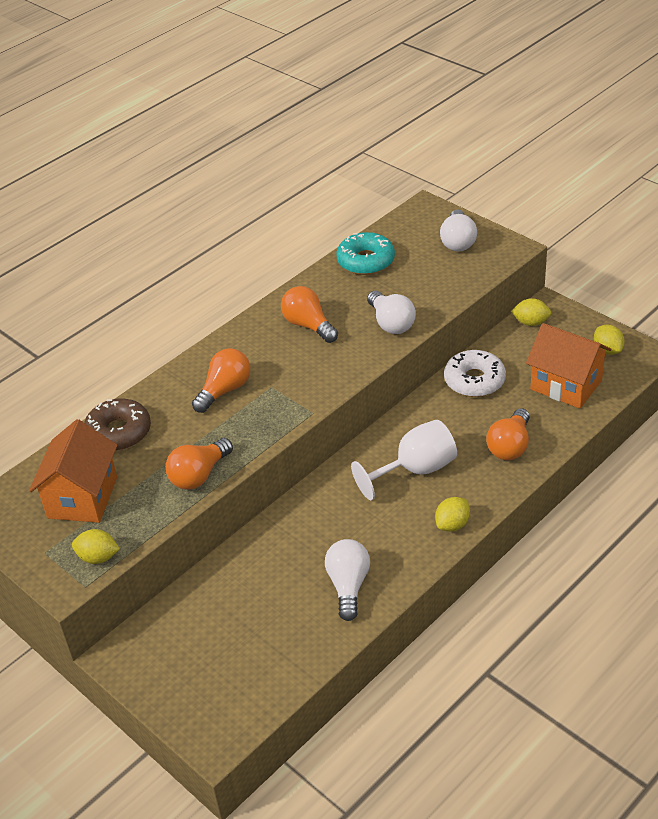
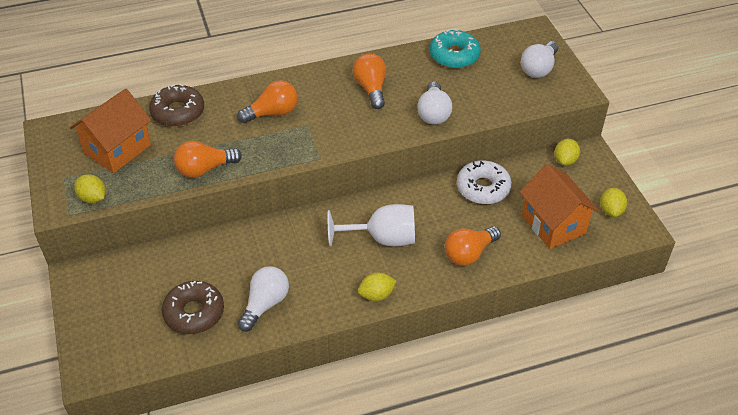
camera: 25 degrees right, 5 degrees up
(281, 629) = (194, 313): none -> brown donut
(531, 322) = (565, 160): yellow lemon -> yellow lemon turned 75 degrees clockwise

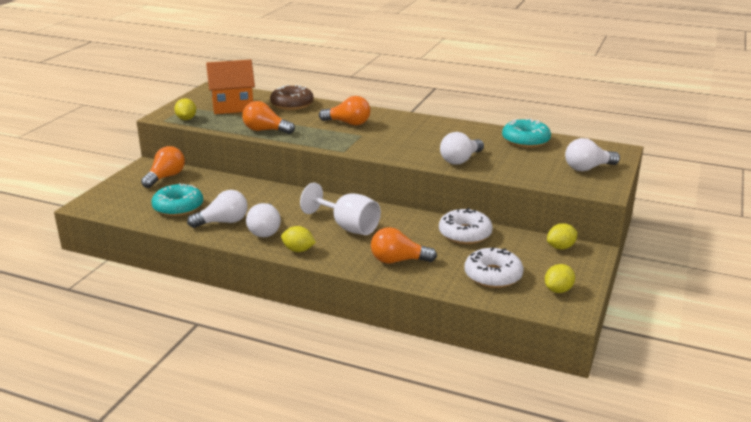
camera: 40 degrees right, 20 degrees down
(194, 313) = (178, 207): brown donut -> turquoise donut
(317, 289) = (265, 230): none -> white light bulb
(371, 89) = (434, 135): orange light bulb -> orange light bulb (166, 177)
(553, 224) = (493, 275): orange house -> white donut

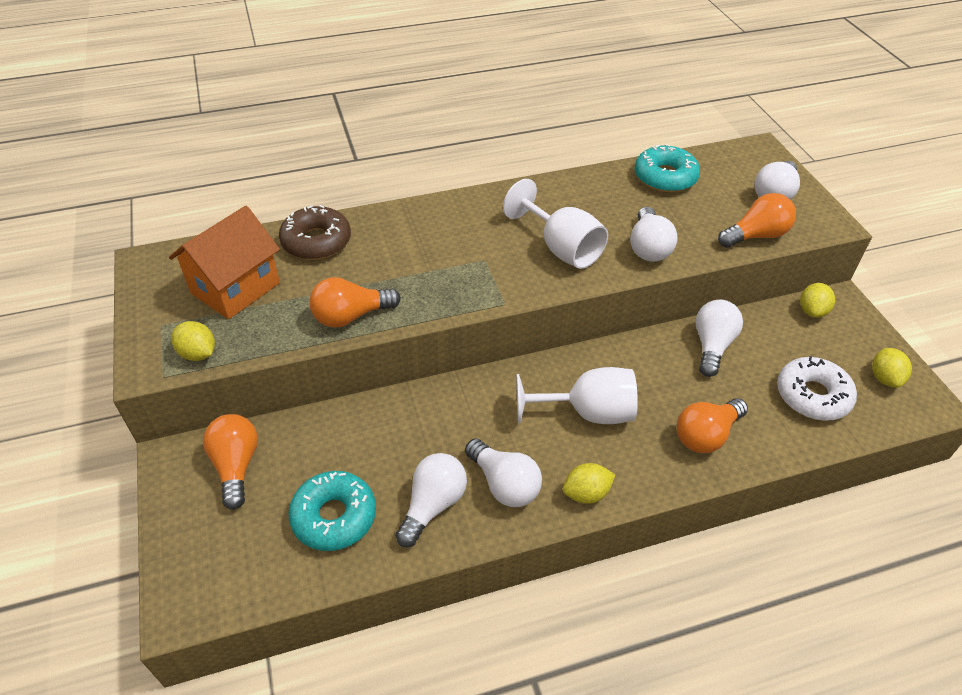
camera: 40 degrees left, 20 degrees up
(348, 123) = (439, 244): orange light bulb -> orange light bulb (756, 236)
(409, 144) = (561, 248): none -> white goblet
(465, 234) = (712, 346): white donut -> white light bulb

